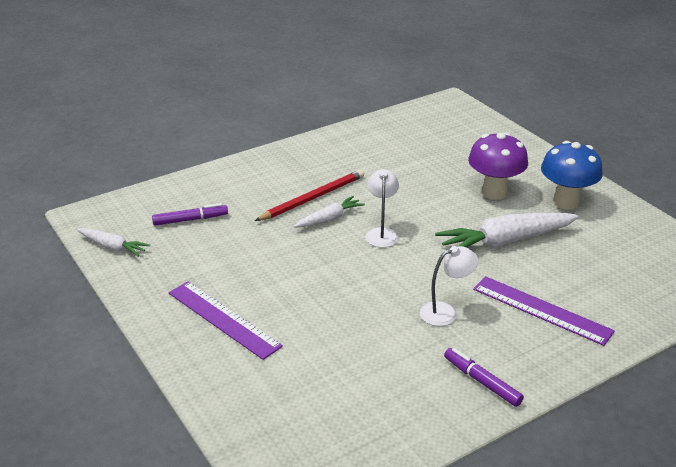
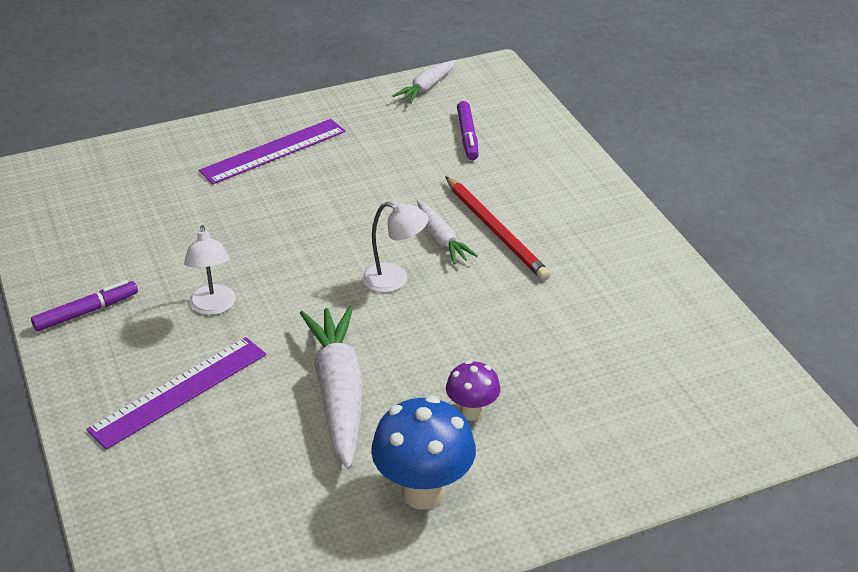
camera: 100 degrees right, 5 degrees up
(494, 192) = (472, 412): purple mushroom -> purple mushroom, size x0.57

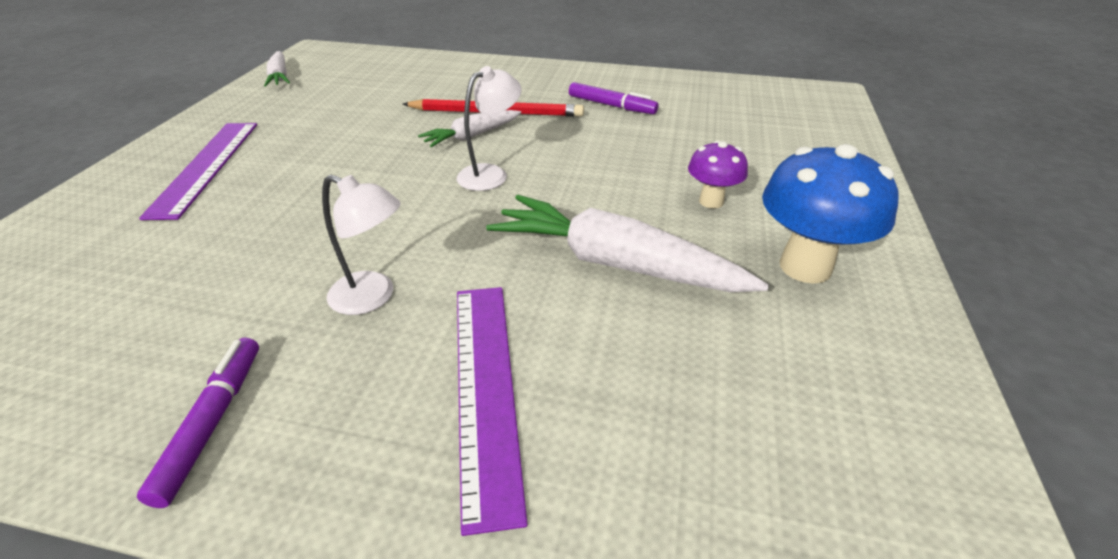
camera: 55 degrees left, 0 degrees up
(441, 239) = (472, 136): white carrot -> white carrot turned 135 degrees clockwise
(467, 136) = (368, 84): purple marker -> purple marker (611, 106)

